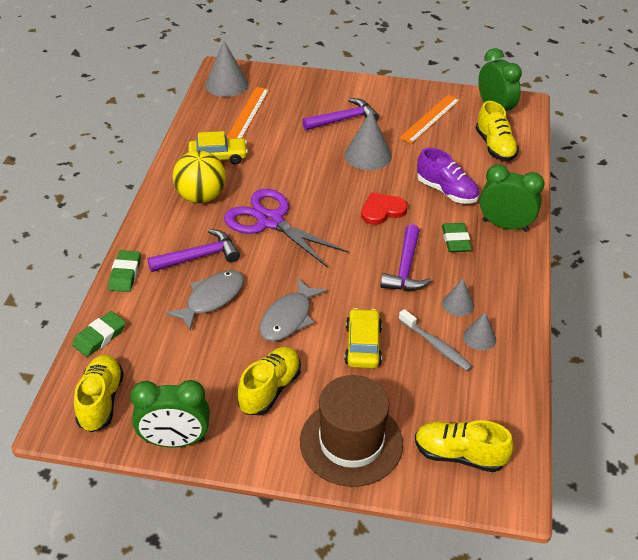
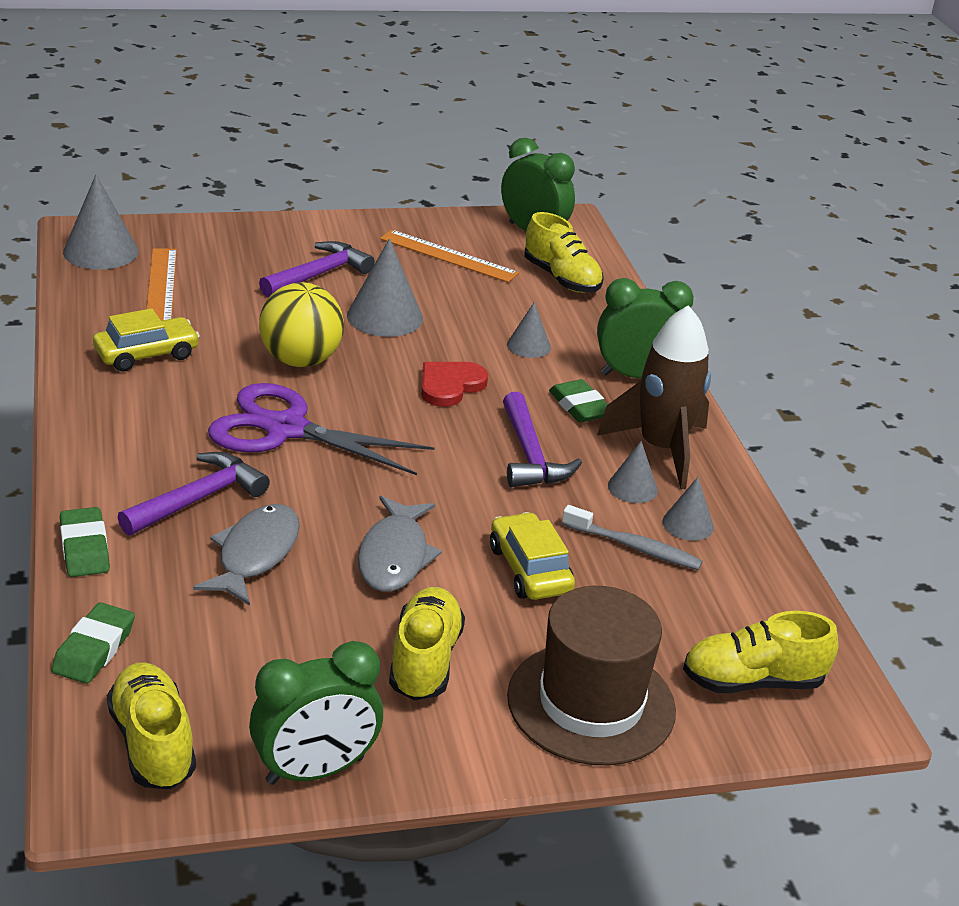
camera: 25 degrees left, 10 degrees down
(201, 197) = (151, 414): yellow ball -> yellow ball (300, 360)
(430, 118) = (448, 256): orange ruler -> orange ruler turned 75 degrees counterclockwise
(446, 191) = (528, 346): purple shoe -> grey cone
(492, 281) = (661, 449): none -> brown rocket

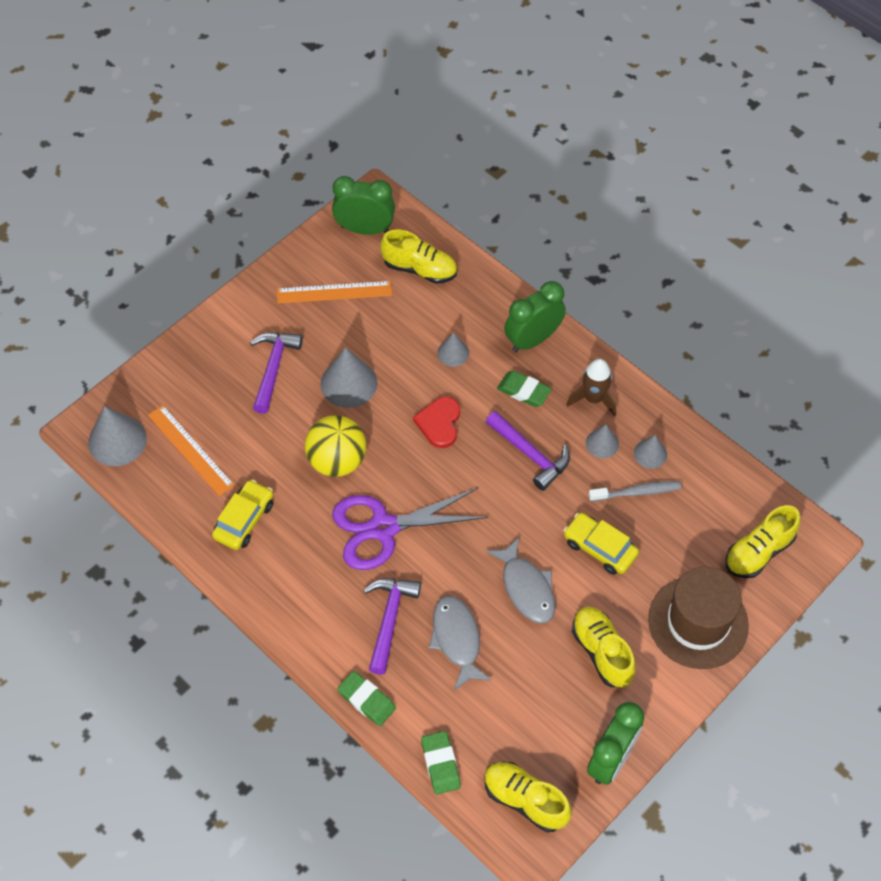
camera: 30 degrees left, 25 degrees up
(661, 449) = (593, 399): brown rocket -> brown rocket, size x0.64

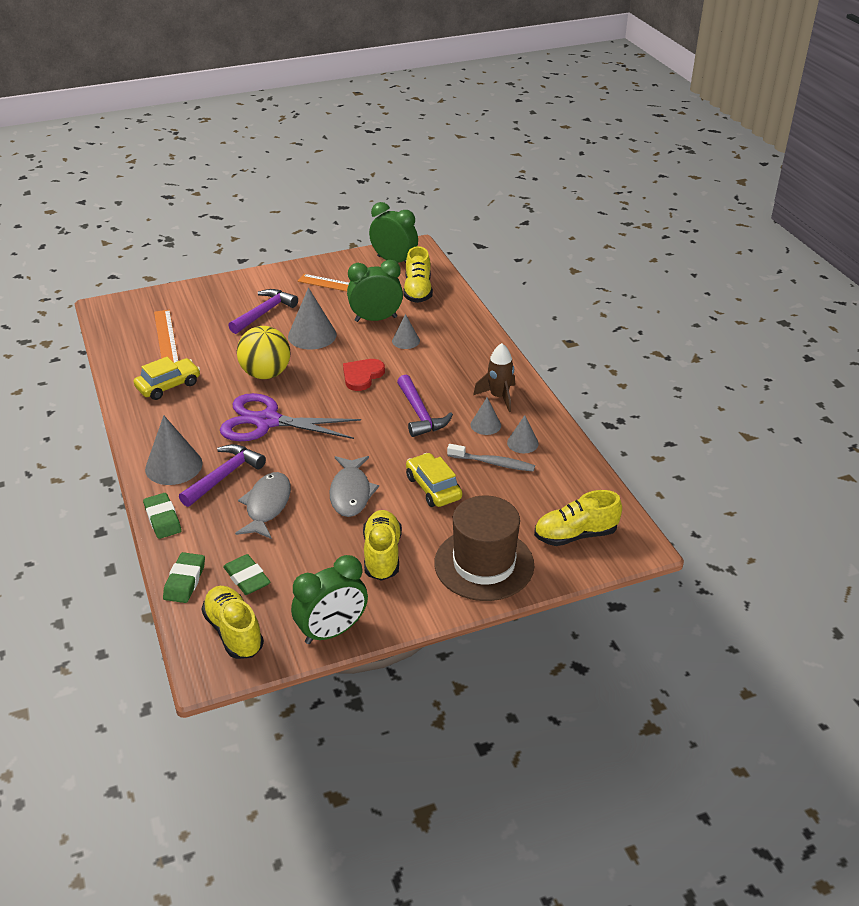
camera: 25 degrees right, 20 degrees down
(117, 440) = (121, 319): grey cone -> grey cone (173, 466)
(420, 269) = (418, 291): yellow shoe -> yellow shoe turned 45 degrees clockwise
(524, 391) = (444, 377): green eraser -> green eraser (247, 578)
(533, 339) = (475, 350): green clock -> green clock (376, 319)

